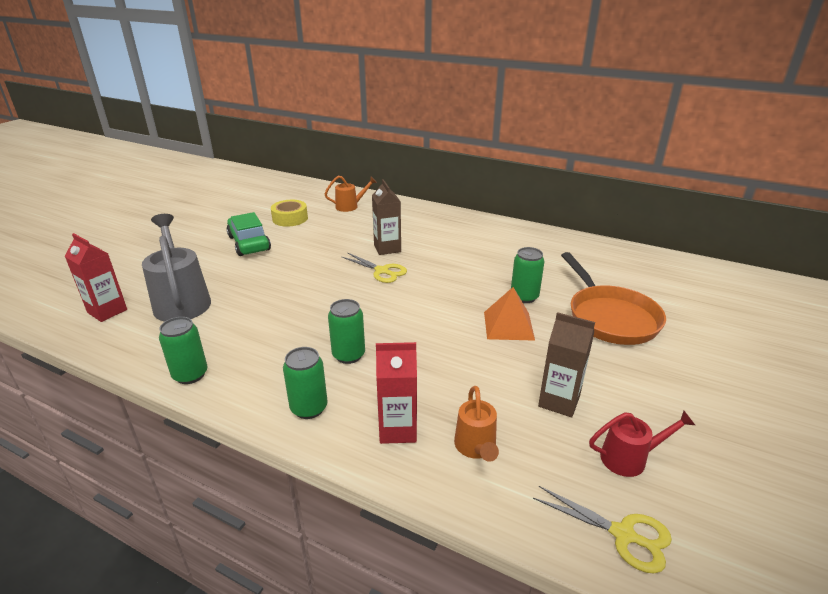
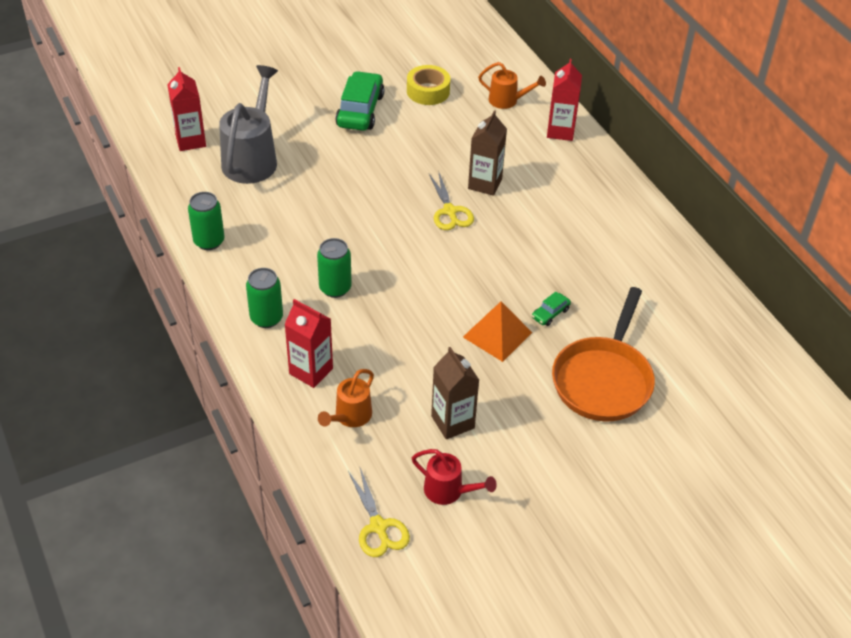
camera: 35 degrees right, 15 degrees up
(402, 208) = (560, 131): none -> red carton
(524, 297) = (550, 313): green can -> green car

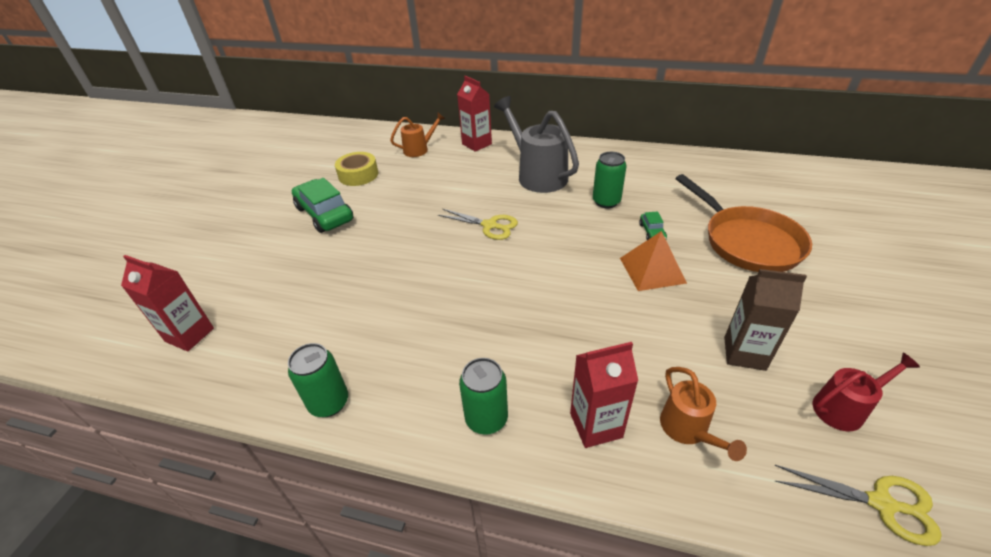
camera: 45 degrees left, 5 degrees down
(252, 158) = (276, 304): grey watering can -> grey watering can (537, 175)
(335, 288) = (500, 340): green can -> green can (606, 202)
(485, 184) = (483, 196): brown carton -> none

